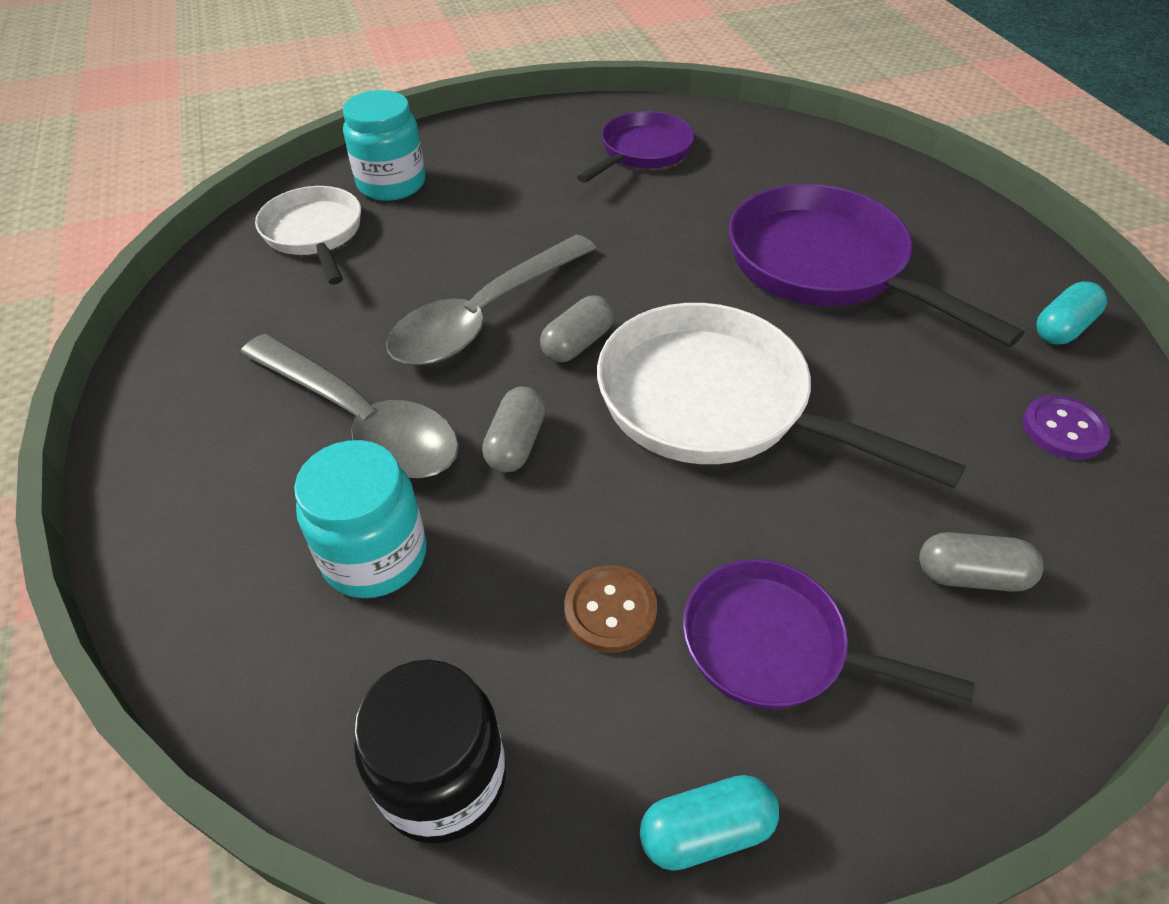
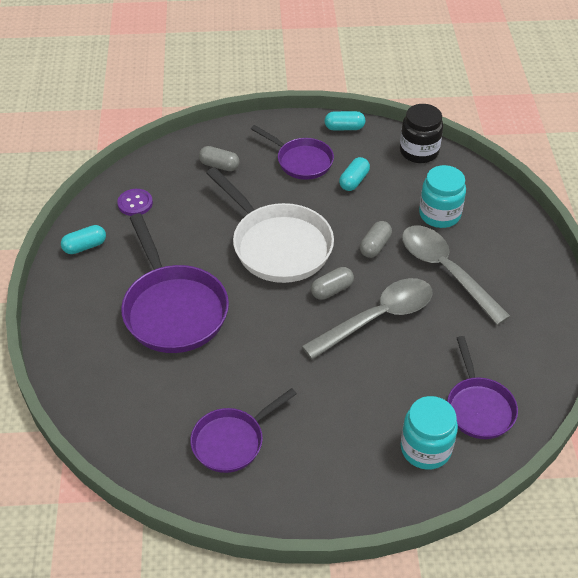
camera: 165 degrees left, 0 degrees up
(314, 234) = (479, 407): white pan -> purple pan
(610, 610) = (354, 181): brown button -> turquoise capsule

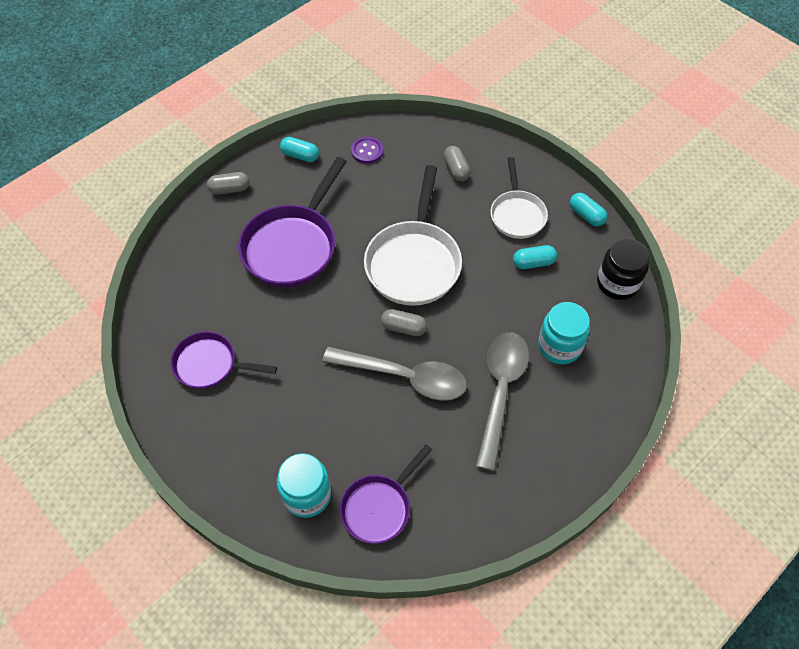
camera: 50 degrees right, 10 degrees up
(301, 161) = (517, 214): purple pan -> white pan
(375, 246) = (477, 325): grey capsule -> grey capsule (230, 189)

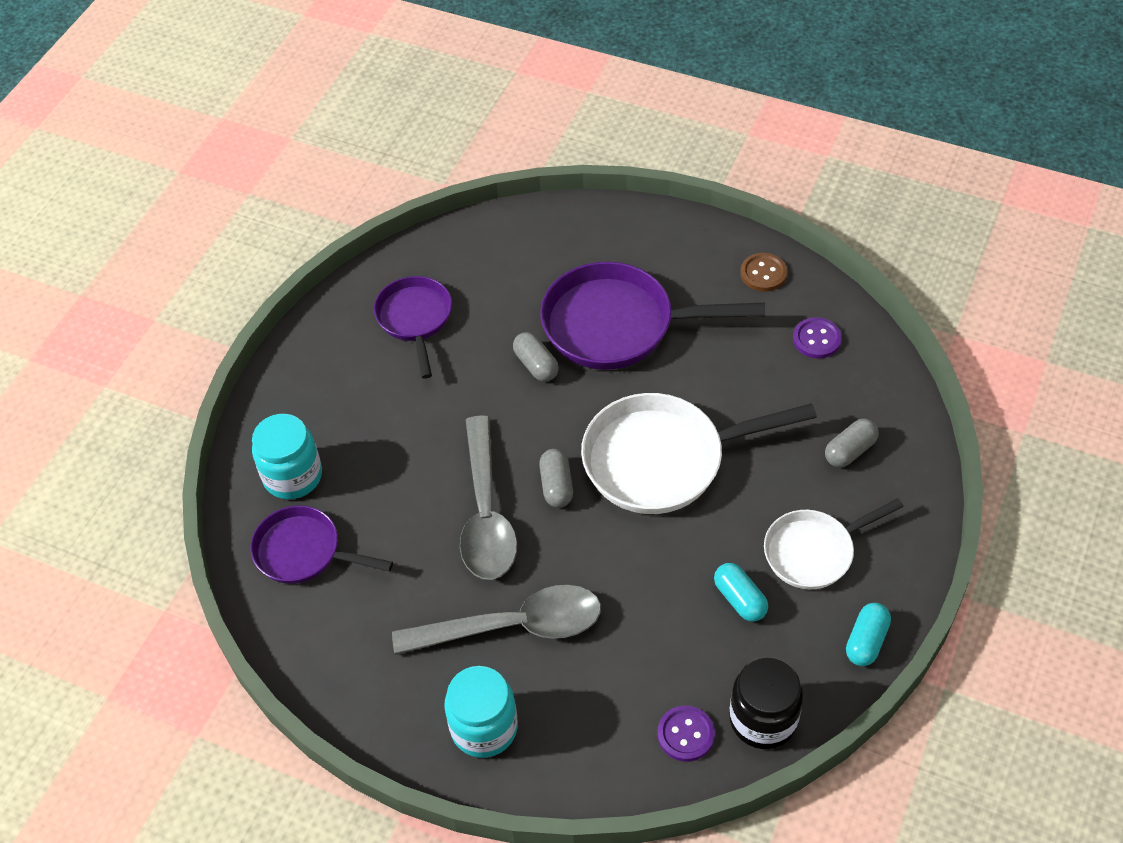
camera: 70 degrees right, 5 degrees down
(230, 189) = (667, 229): grey capsule -> grey capsule (536, 365)
(300, 155) = (763, 273): turquoise capsule -> brown button
(559, 346) = (617, 675): turquoise jar -> turquoise jar (484, 728)
(613, 325) = (686, 734): none -> purple button

